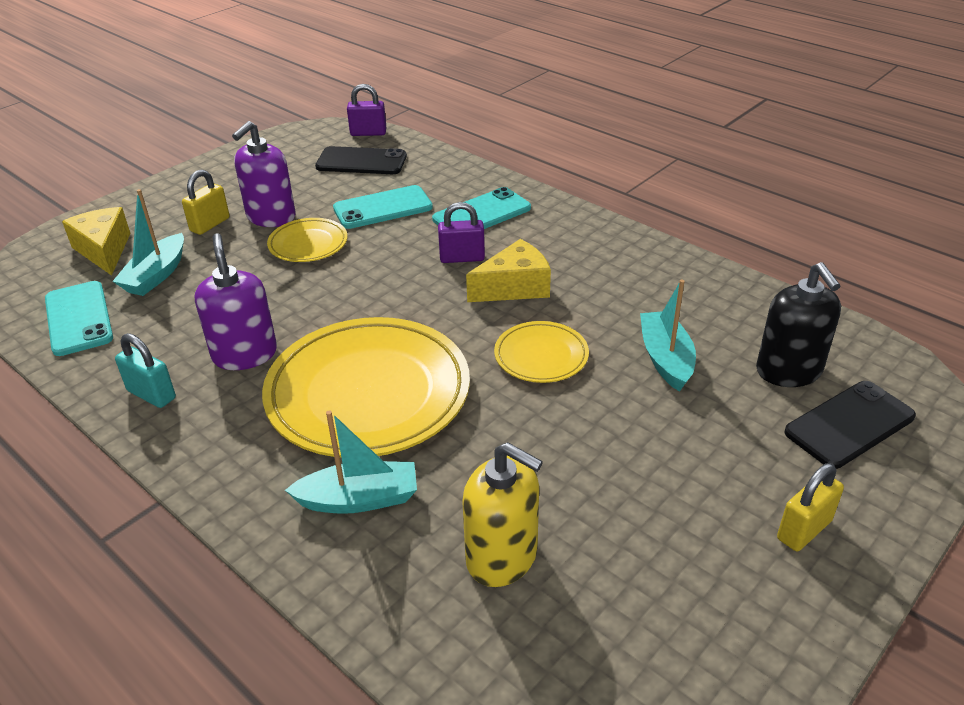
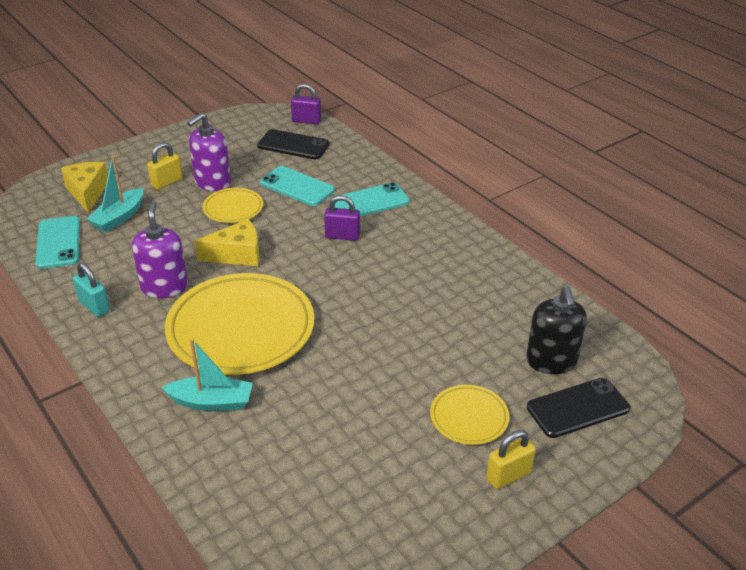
camera: 10 degrees right, 0 degrees up
(383, 208) = (297, 186): turquoise phone -> turquoise phone turned 45 degrees clockwise
(502, 556) = (293, 456): yellow soap dispenser -> none
(514, 287) = (373, 265): yellow cheese -> yellow cheese (237, 254)
(541, 356) = (372, 321): yellow plate -> yellow plate (469, 417)
(665, 359) = (463, 337): turquoise boat -> none

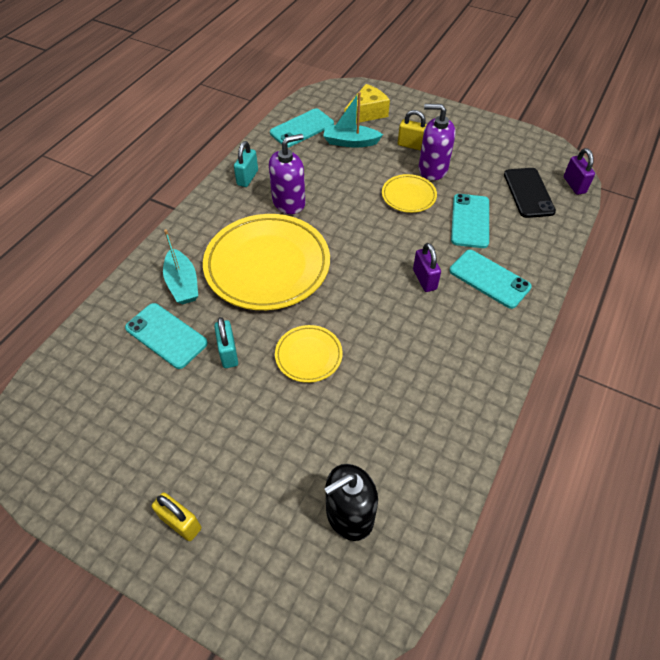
camera: 65 degrees right, 15 degrees up
(237, 254) = (352, 224): yellow cheese -> none
(276, 433) = (166, 335): none -> turquoise phone
(334, 390) = (228, 353): none -> turquoise padlock
(469, 417) = (239, 465): yellow plate -> yellow plate (308, 355)
(578, 408) = (293, 561): black phone -> none

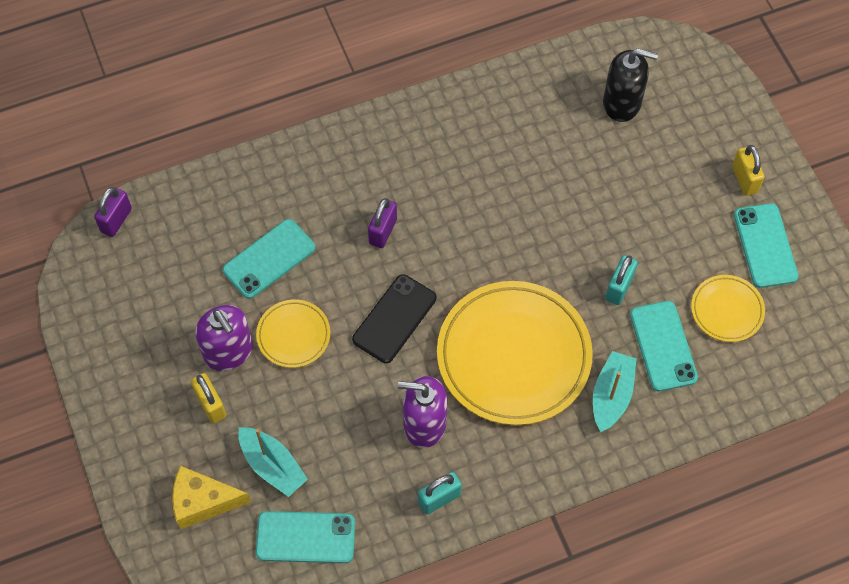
camera: 140 degrees left, 10 degrees up
(308, 355) = (552, 236): yellow plate -> yellow plate (727, 310)
(489, 279) = (326, 189): turquoise phone -> turquoise phone (765, 245)
(528, 193) = (172, 246): black phone -> black phone (394, 319)

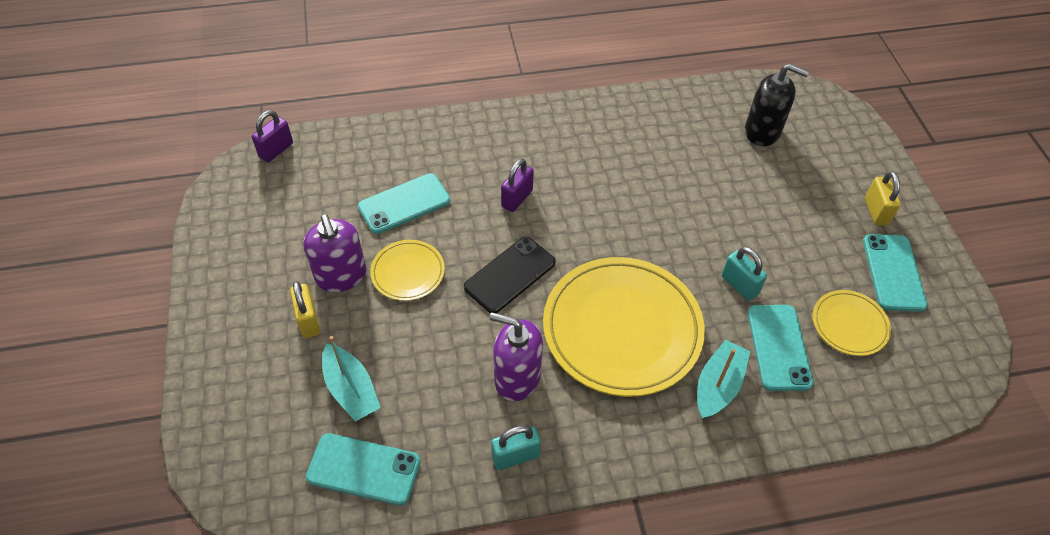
camera: 10 degrees right, 10 degrees down
(203, 501) = (270, 412): yellow cheese -> none
(619, 287) = (739, 285): turquoise padlock -> turquoise padlock turned 75 degrees counterclockwise

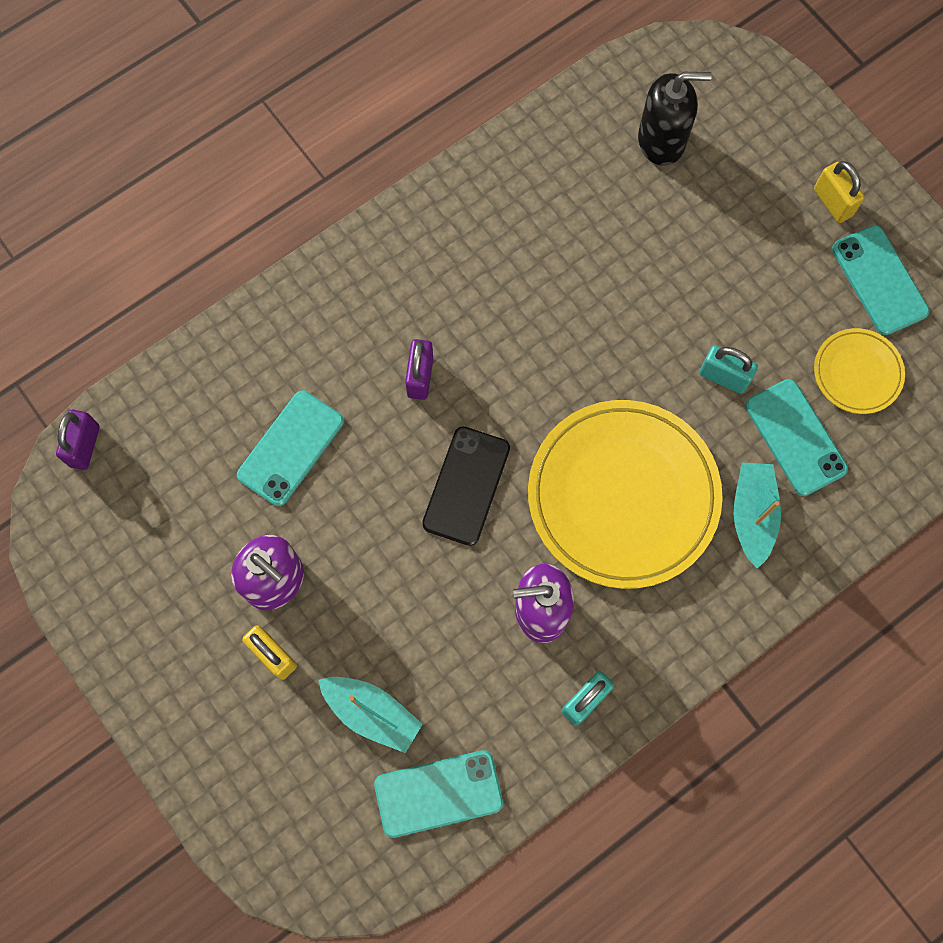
camera: 25 degrees left, 20 degrees up
(408, 272) = (349, 539): yellow plate -> none

